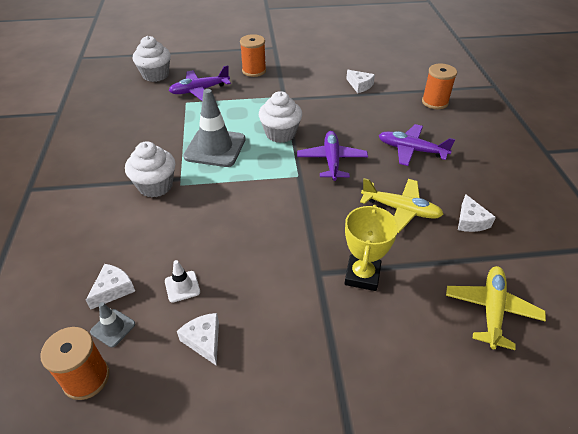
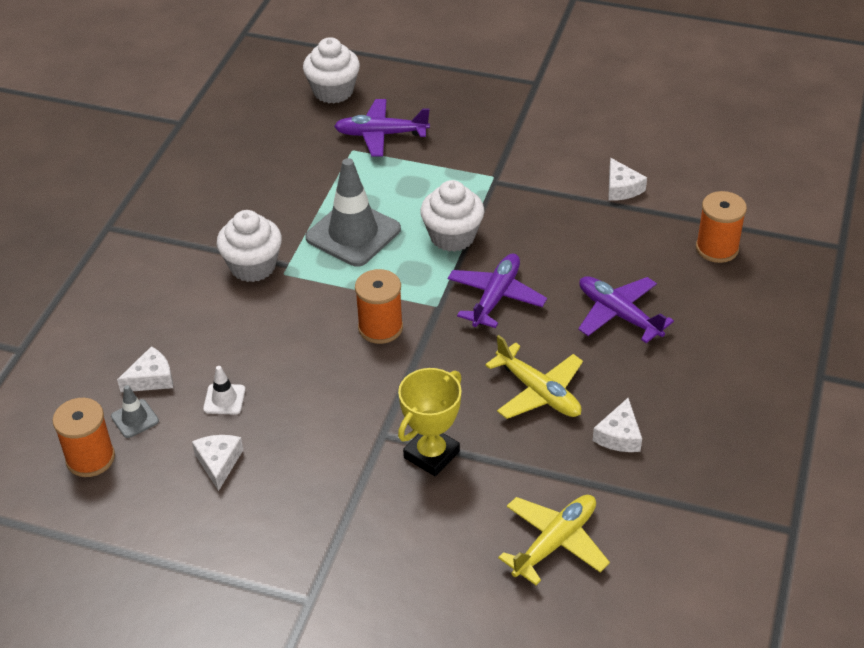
camera: 25 degrees right, 0 degrees up
(254, 71) = (478, 120): orange spool -> orange spool (380, 328)

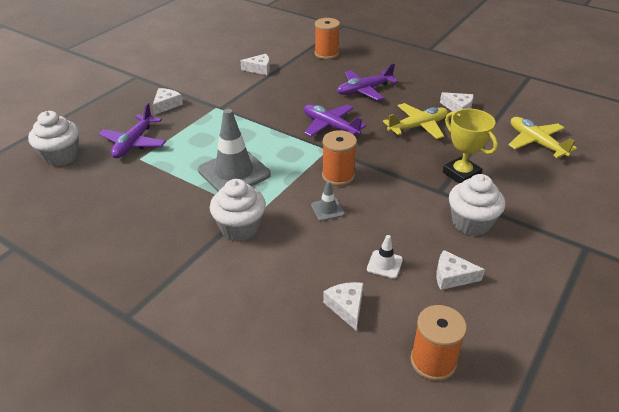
camera: 75 degrees left, 5 degrees down
(135, 419) = (392, 324): grey traffic cone -> grey traffic cone (327, 209)
(452, 237) = (264, 132): white cupcake -> white cupcake (471, 223)
(477, 132) = (166, 105): none -> white cheese

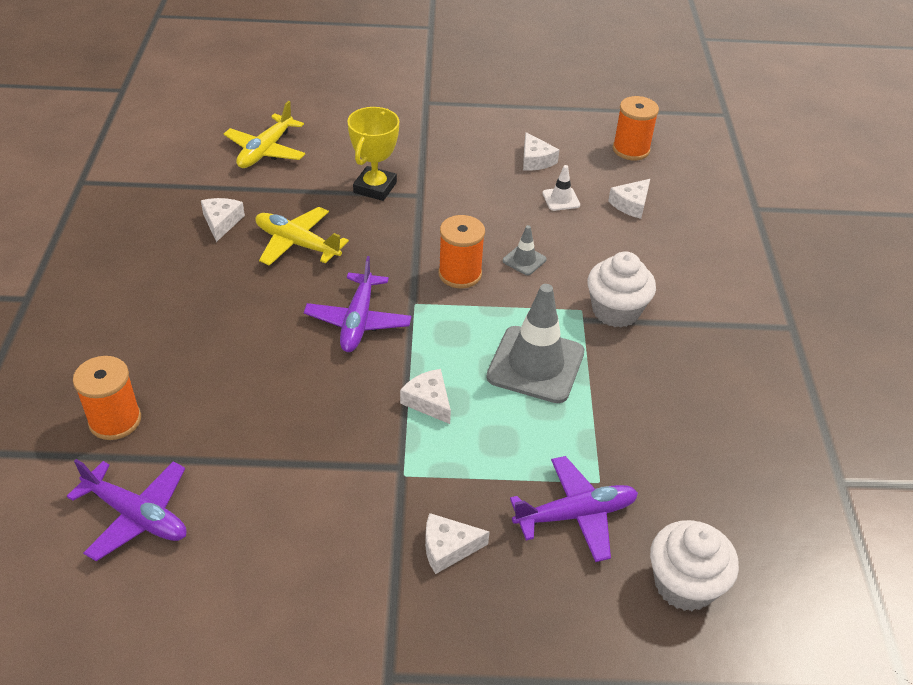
camera: 125 degrees left, 5 degrees up
(259, 69) = (234, 488): white cheese -> white cheese (428, 401)
(364, 90) = (228, 324): purple plane -> purple plane (137, 516)
(471, 223) = (453, 165): white cupcake -> none

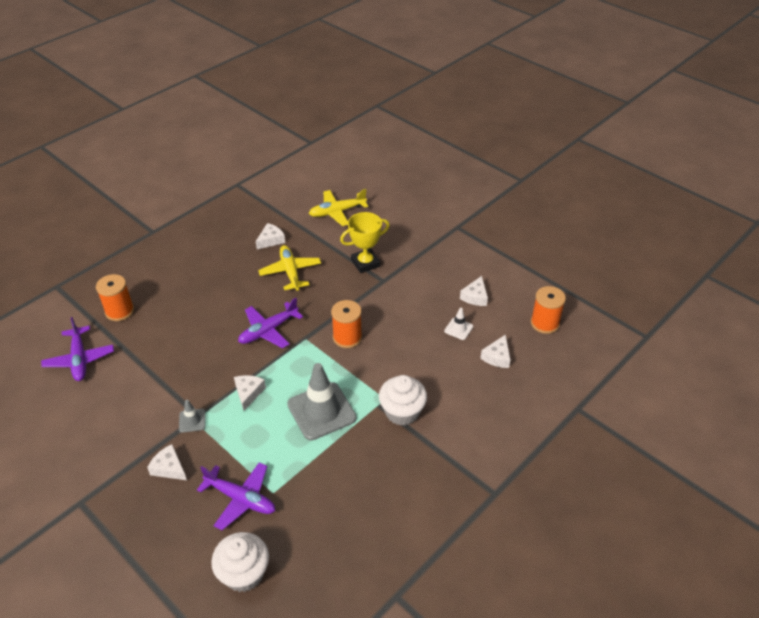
camera: 45 degrees right, 0 degrees up
(524, 260) = (390, 351): grey traffic cone -> grey traffic cone (192, 420)
(631, 204) = (497, 357): white cheese -> white cheese turned 60 degrees counterclockwise

